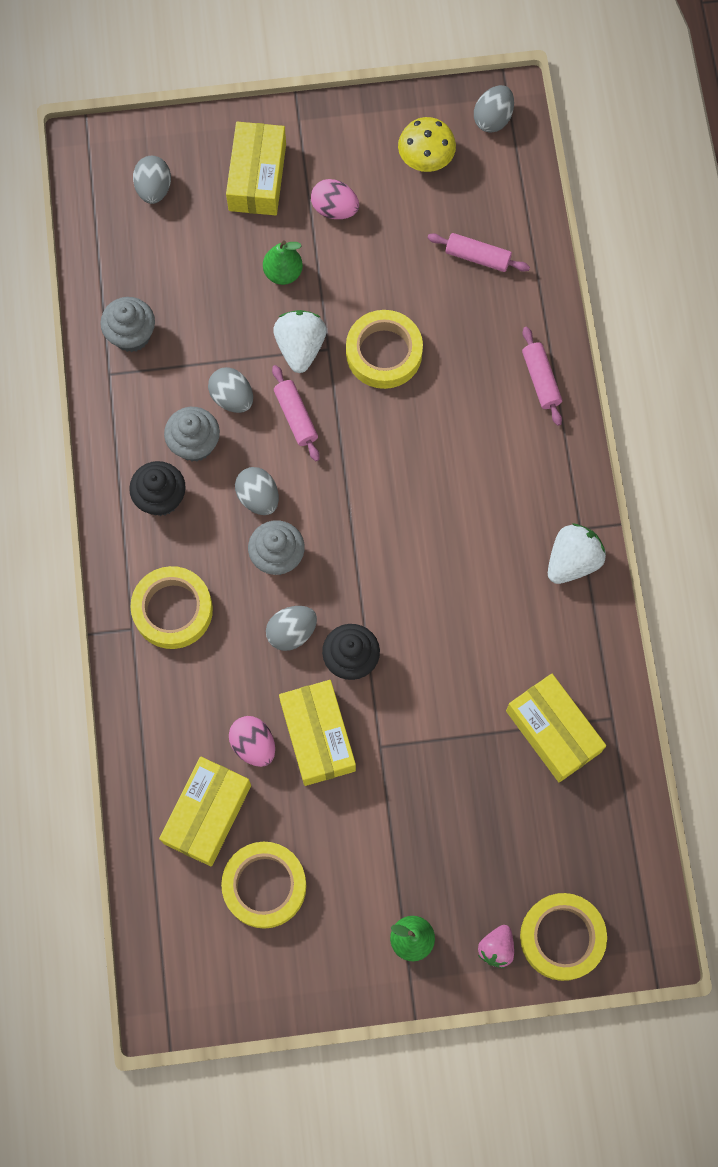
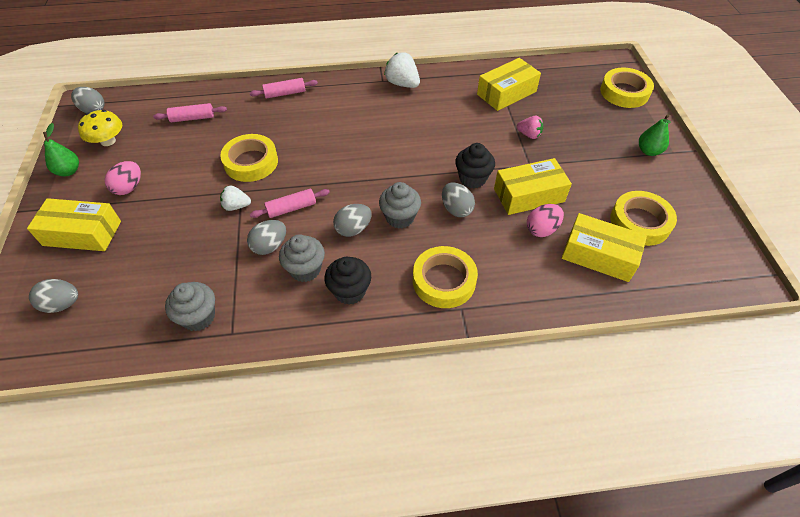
camera: 90 degrees left, 20 degrees down
(283, 273) = (172, 216): green pear -> green pear (69, 171)
(300, 347) = (236, 206): white strawberry -> white strawberry, size x0.64
(477, 257) = (192, 118): pink rolling pin -> pink rolling pin turned 60 degrees clockwise
(496, 948) = (640, 116): pink strawberry -> pink strawberry (529, 135)

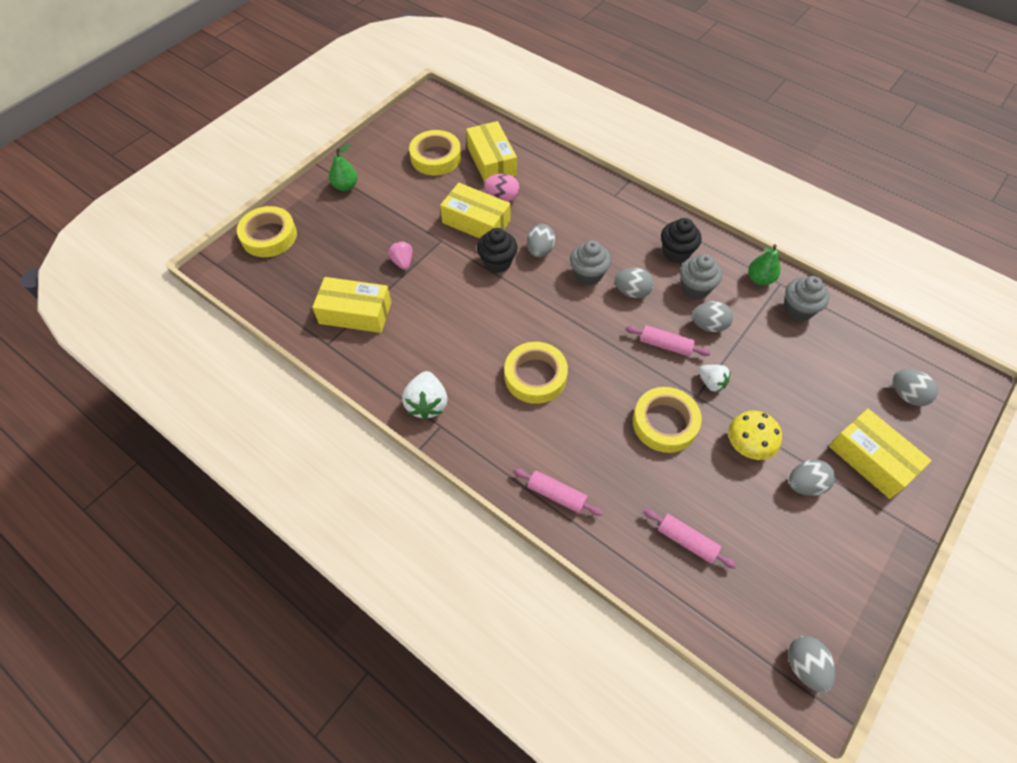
camera: 135 degrees left, 5 degrees up
(69, 171) = (865, 564): green pear -> green pear (760, 279)
(108, 141) = (804, 582): yellow mushroom -> yellow mushroom (748, 445)
(129, 188) = (805, 484): pink egg -> grey egg
(444, 281) = (606, 215): yellow tape -> yellow tape (535, 376)

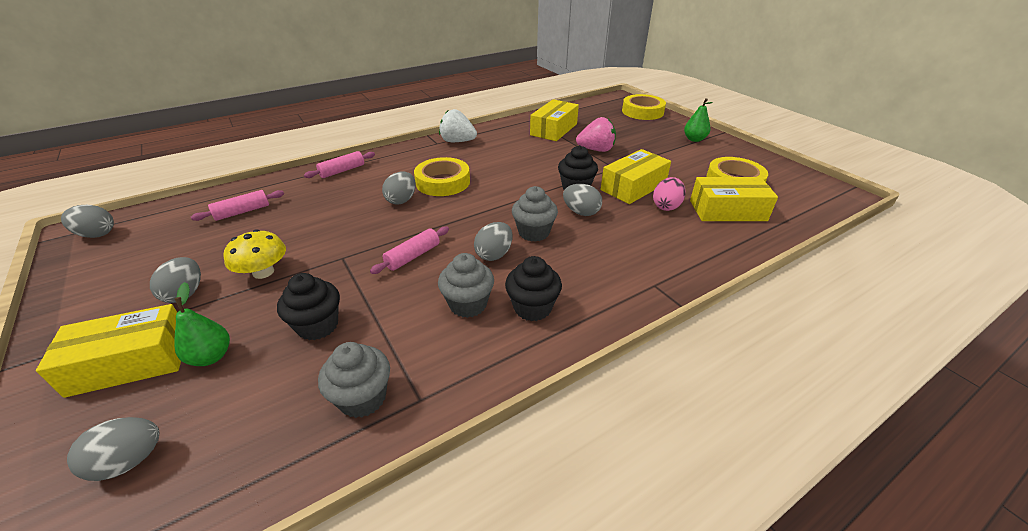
camera: 110 degrees right, 20 degrees down
(402, 262) = (596, 150): pink strawberry -> pink strawberry, size x1.57
(665, 423) = (338, 231): yellow tape -> none
(708, 325) = (410, 296): grey egg -> grey egg (401, 200)
(711, 383) = (345, 272): white strawberry -> none
(760, 279) = (441, 377): green pear -> green pear (211, 356)
(769, 366) = (318, 325): none -> black cupcake

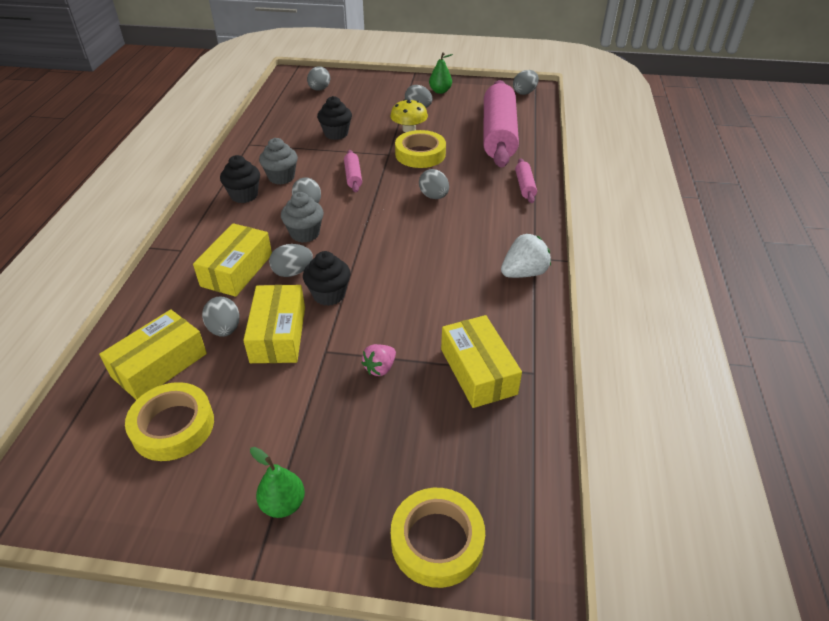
camera: 130 degrees right, 5 degrees up
(131, 362) = (379, 93): yellow box -> yellow box (237, 270)
(211, 356) = (355, 108): green pear -> green pear (440, 91)
(242, 212) = (498, 135): pink rolling pin -> pink rolling pin, size x2.41
(363, 398) = (272, 133): grey cupcake -> none
(443, 182) = (439, 226): yellow tape -> yellow tape (420, 154)
(596, 150) = (380, 368): pink strawberry -> pink strawberry, size x0.64
(666, 206) = (225, 329): pink egg -> grey egg

